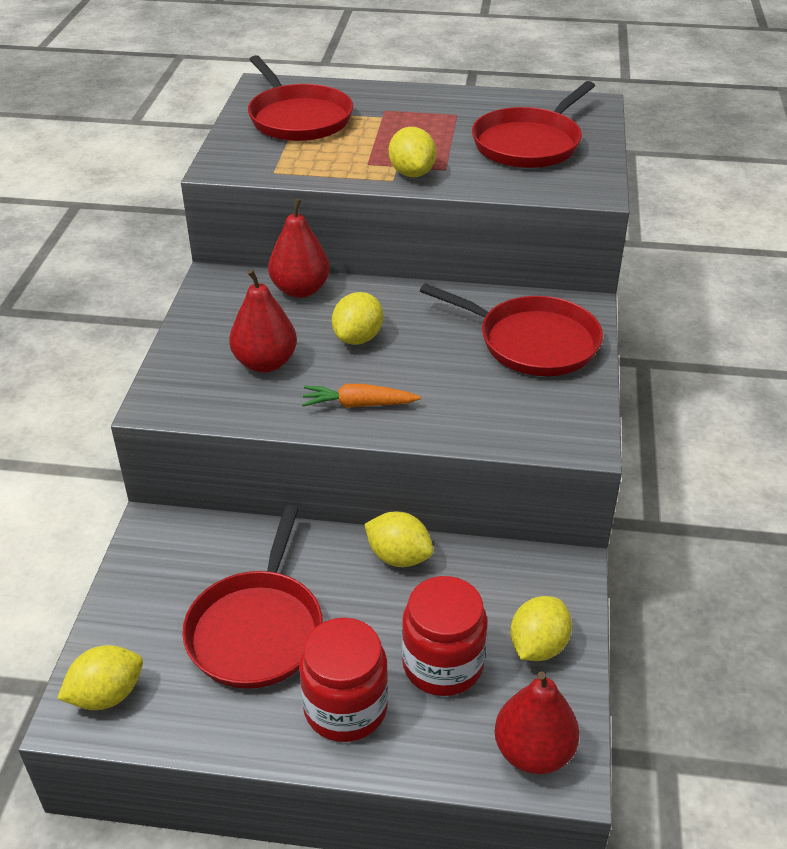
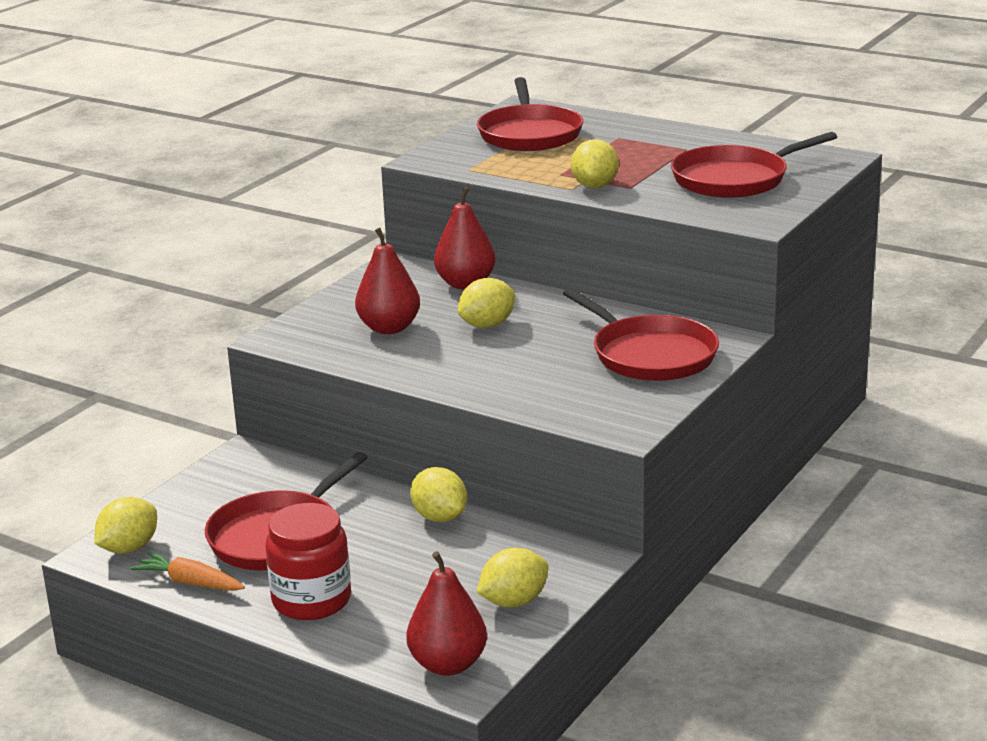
camera: 25 degrees right, 15 degrees down
(107, 695) = (129, 548): yellow lemon -> yellow lemon turned 45 degrees counterclockwise
(358, 405) = (445, 369): orange carrot -> orange carrot (190, 583)
(442, 664) = (417, 593): red jar -> none

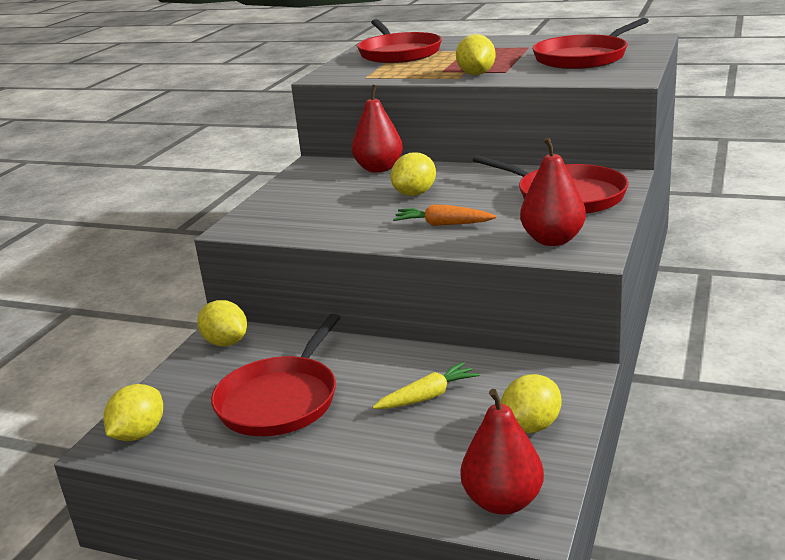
camera: 10 degrees left, 0 degrees up
(190, 583) = (209, 459): orange carrot -> orange carrot (443, 224)
(311, 600) = (337, 457): red jar -> none
(389, 328) = (332, 207): red pear -> red pear (553, 240)
(427, 556) = (428, 396): none -> yellow carrot
(439, 517) = (421, 360): yellow lemon -> yellow lemon (226, 342)

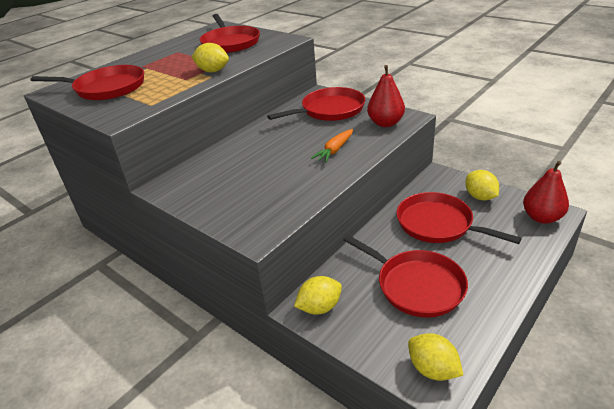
camera: 70 degrees left, 10 degrees up
(379, 169) = (210, 160): red pear -> none
(415, 194) = (274, 153): yellow lemon -> none
(428, 396) = (438, 224): yellow carrot -> red pan

